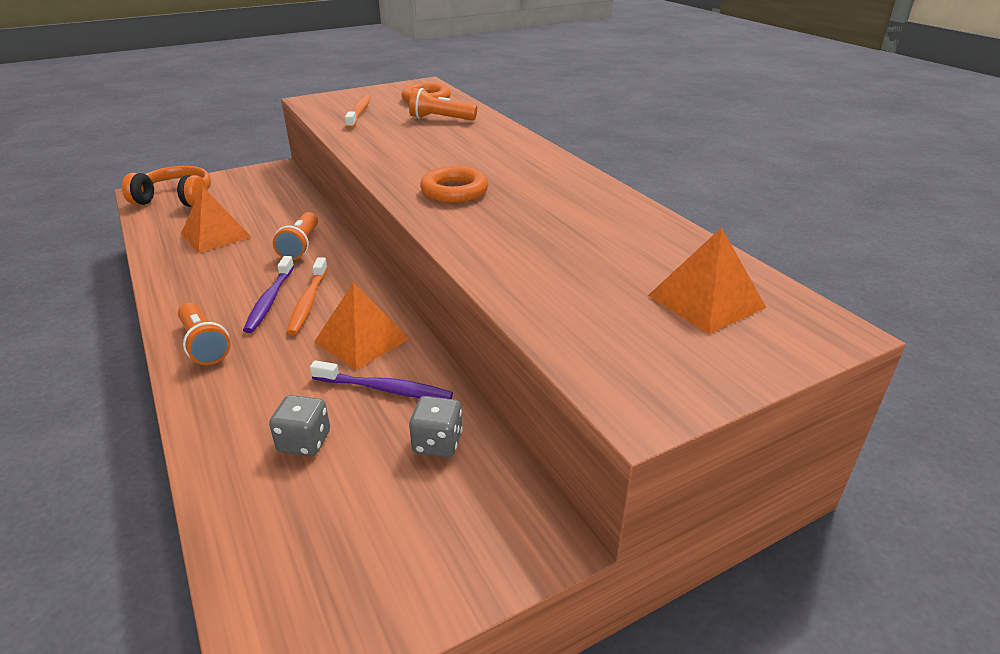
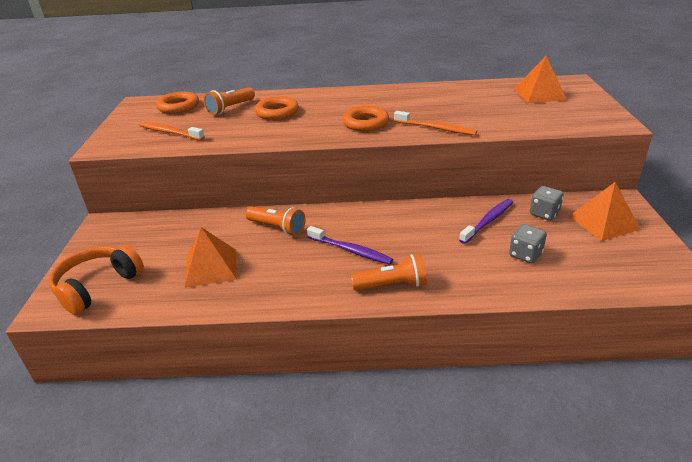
camera: 60 degrees left, 0 degrees up
(308, 302) = (367, 235): orange toothbrush -> orange toothbrush (436, 128)
(361, 340) = (431, 221): orange pyramid -> orange pyramid (604, 222)
(448, 140) = (277, 112): none -> orange ring

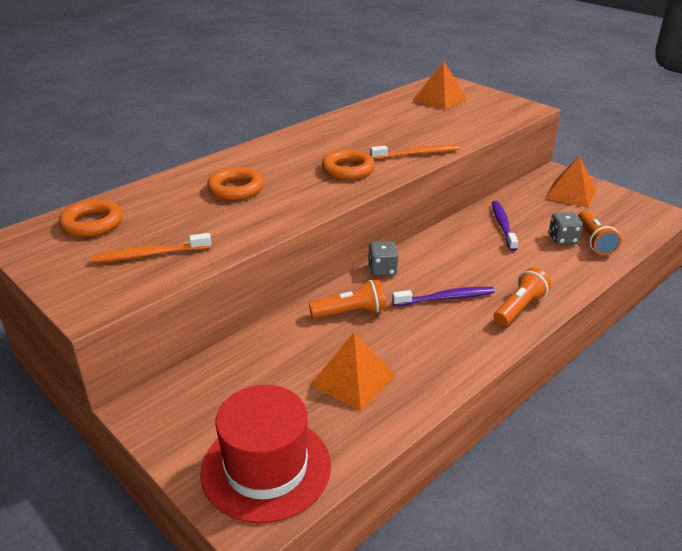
camera: 45 degrees left, 0 degrees up
(97, 286) = (266, 468): orange headphones -> red hat
(230, 108) = (169, 202): orange flashlight -> orange flashlight (594, 241)
(544, 213) = (528, 203): grey dice -> grey dice (382, 270)

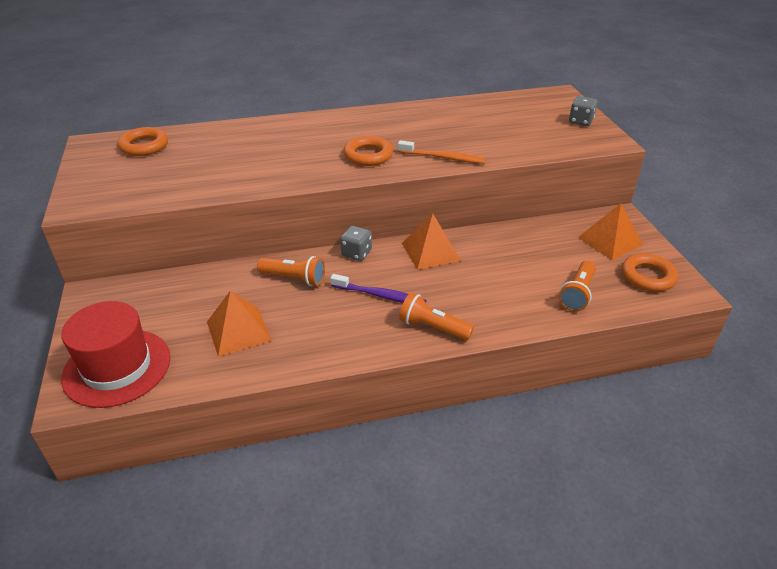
camera: 30 degrees right, 5 degrees up
(149, 255) = (150, 181): orange toothbrush -> none
(236, 189) = (265, 147): orange ring -> orange ring (648, 276)
(440, 99) = (532, 111): orange pyramid -> orange pyramid (430, 251)
(503, 225) = (505, 250): purple toothbrush -> none
(519, 308) = (432, 327): orange flashlight -> orange flashlight turned 135 degrees counterclockwise
(563, 239) = (548, 281): grey dice -> grey dice (580, 121)

